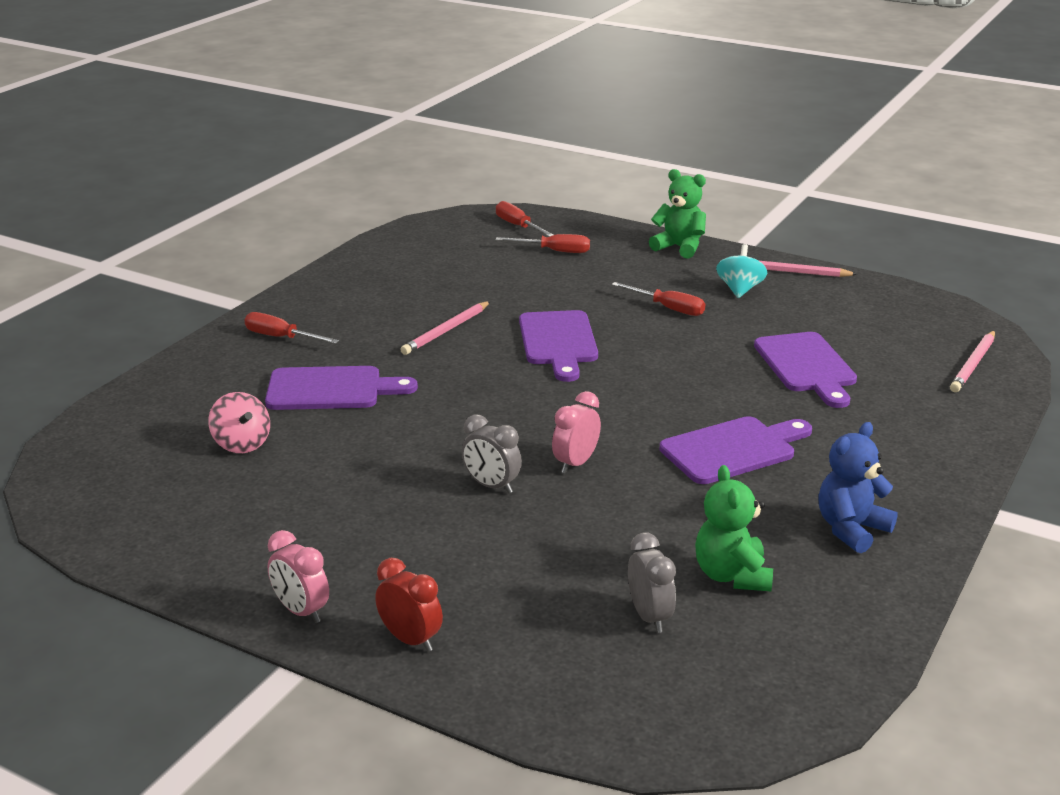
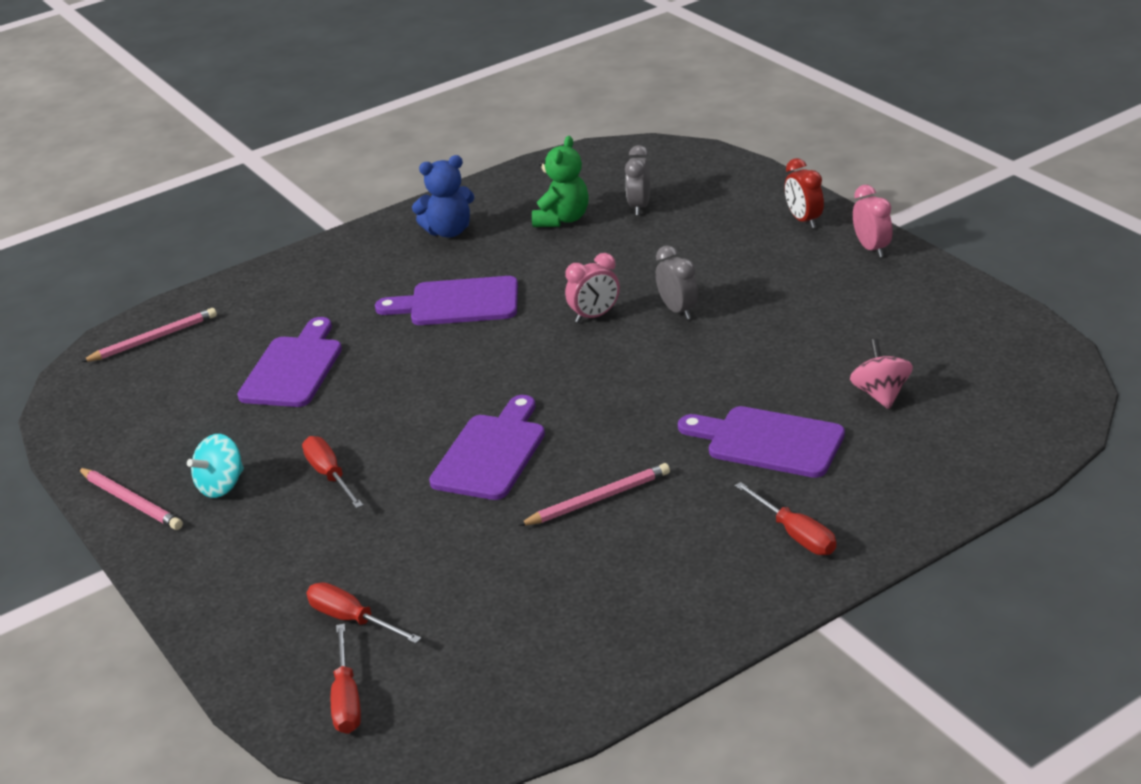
camera: 150 degrees left, 5 degrees up
(679, 247) = (193, 583): green teddy bear -> none

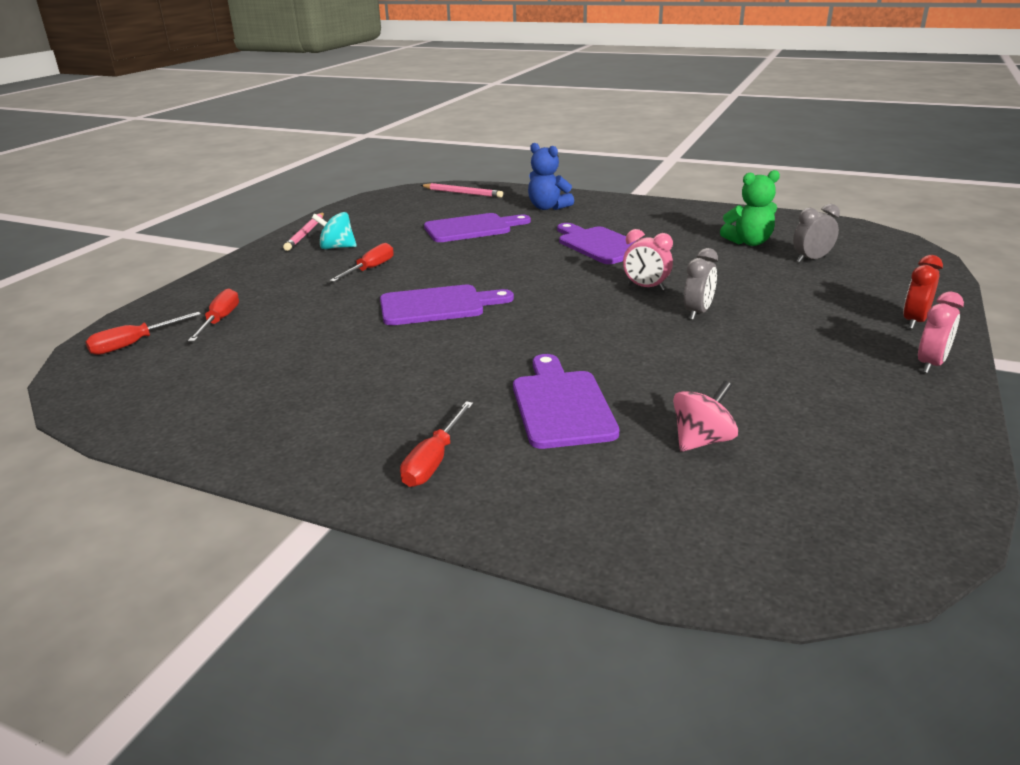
camera: 55 degrees right, 5 degrees down
(449, 231) = (676, 219): blue teddy bear -> blue teddy bear (548, 207)
(598, 499) = (414, 358): pink pencil -> none

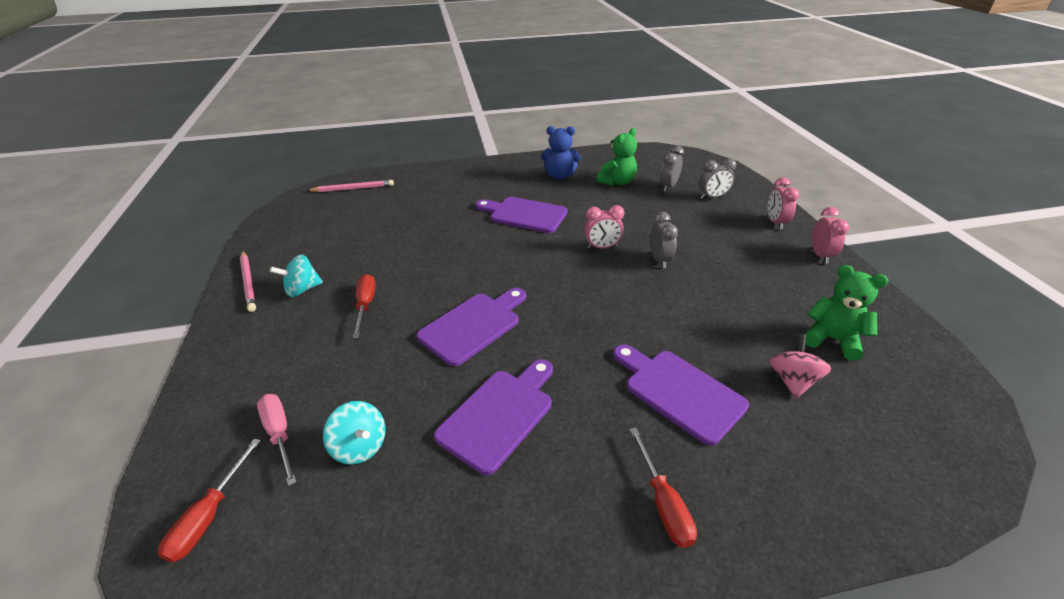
camera: 35 degrees left, 10 degrees up
(220, 320) = (279, 434): red screwdriver -> pink screwdriver
(260, 344) = (360, 446): none -> turquoise spinning top
(472, 228) = (405, 227): purple cutting board -> purple cutting board (499, 415)
(548, 207) = (443, 186): blue teddy bear -> blue teddy bear (560, 176)
(812, 430) = (832, 339): none -> green teddy bear
(858, 281) = (712, 197): none -> grey clock
(914, 321) = (775, 222): red clock -> pink clock

